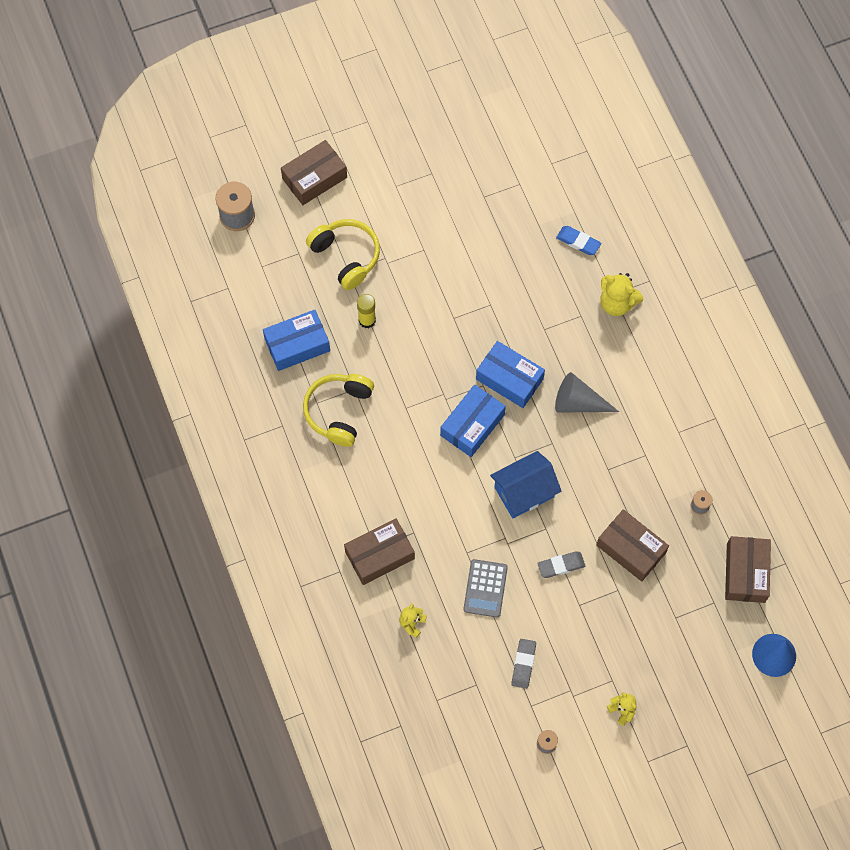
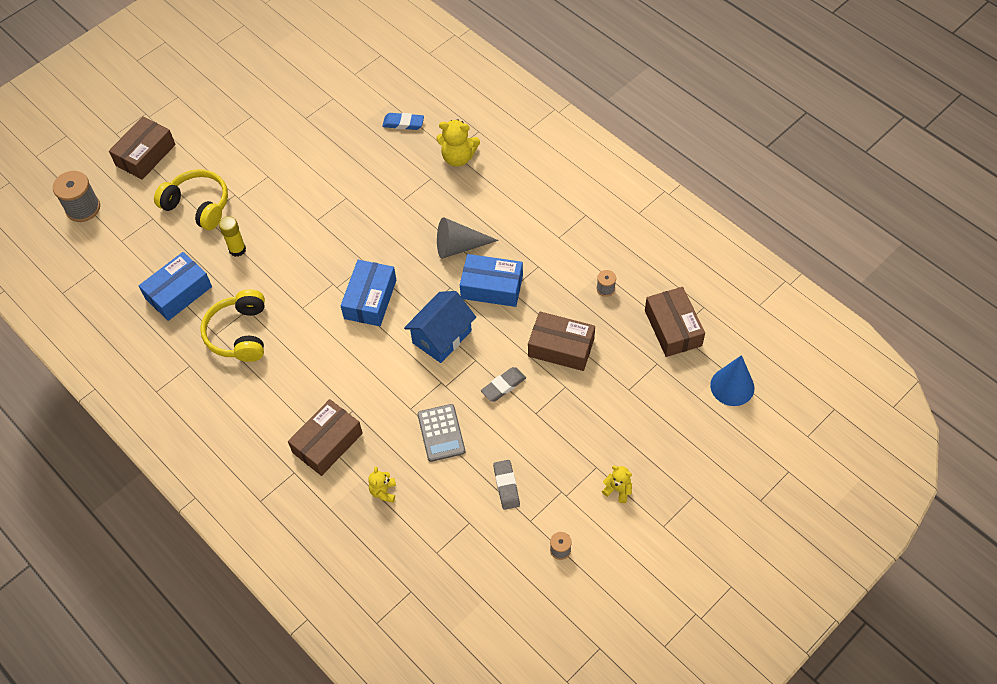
camera: 20 degrees left, 10 degrees down
(509, 379) = (388, 250): blue box -> blue box (492, 287)

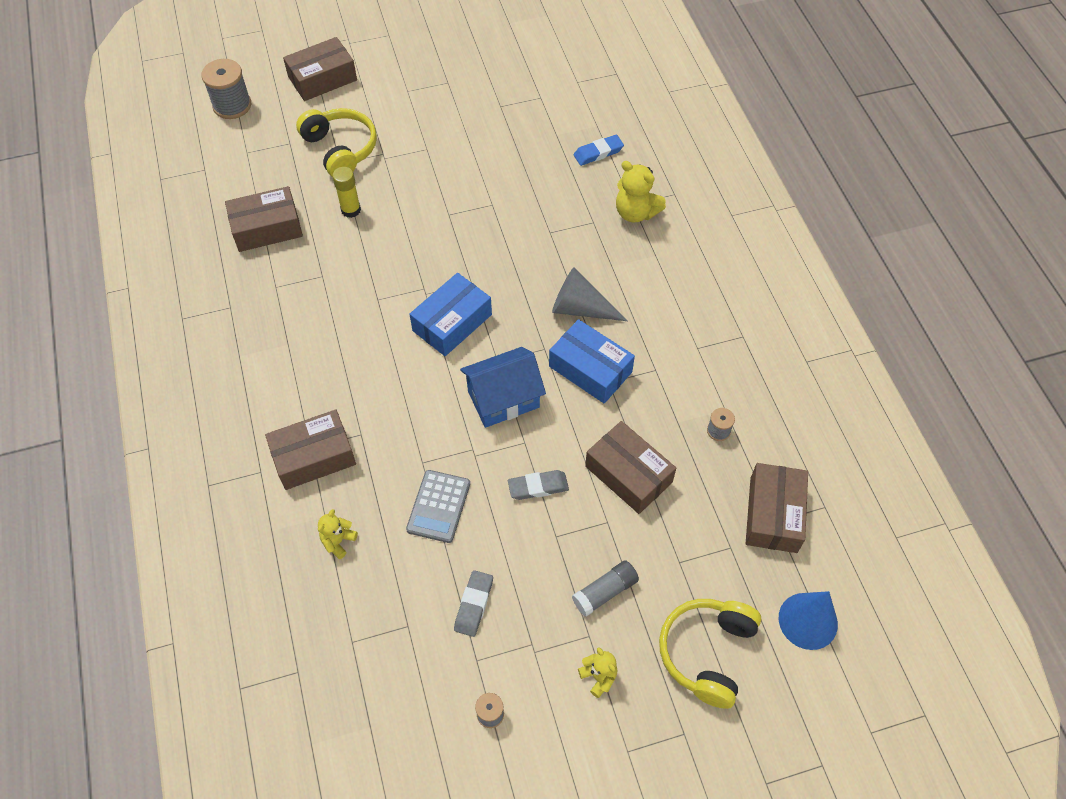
camera: 25 degrees right, 0 degrees up
(178, 293) = (267, 228): blue box -> brown box
(239, 334) = (298, 297): yellow headphones -> yellow headphones (707, 652)
(403, 123) = (598, 153): blue eraser -> blue eraser turned 60 degrees counterclockwise
(590, 433) = (605, 592): none -> grey glue stick

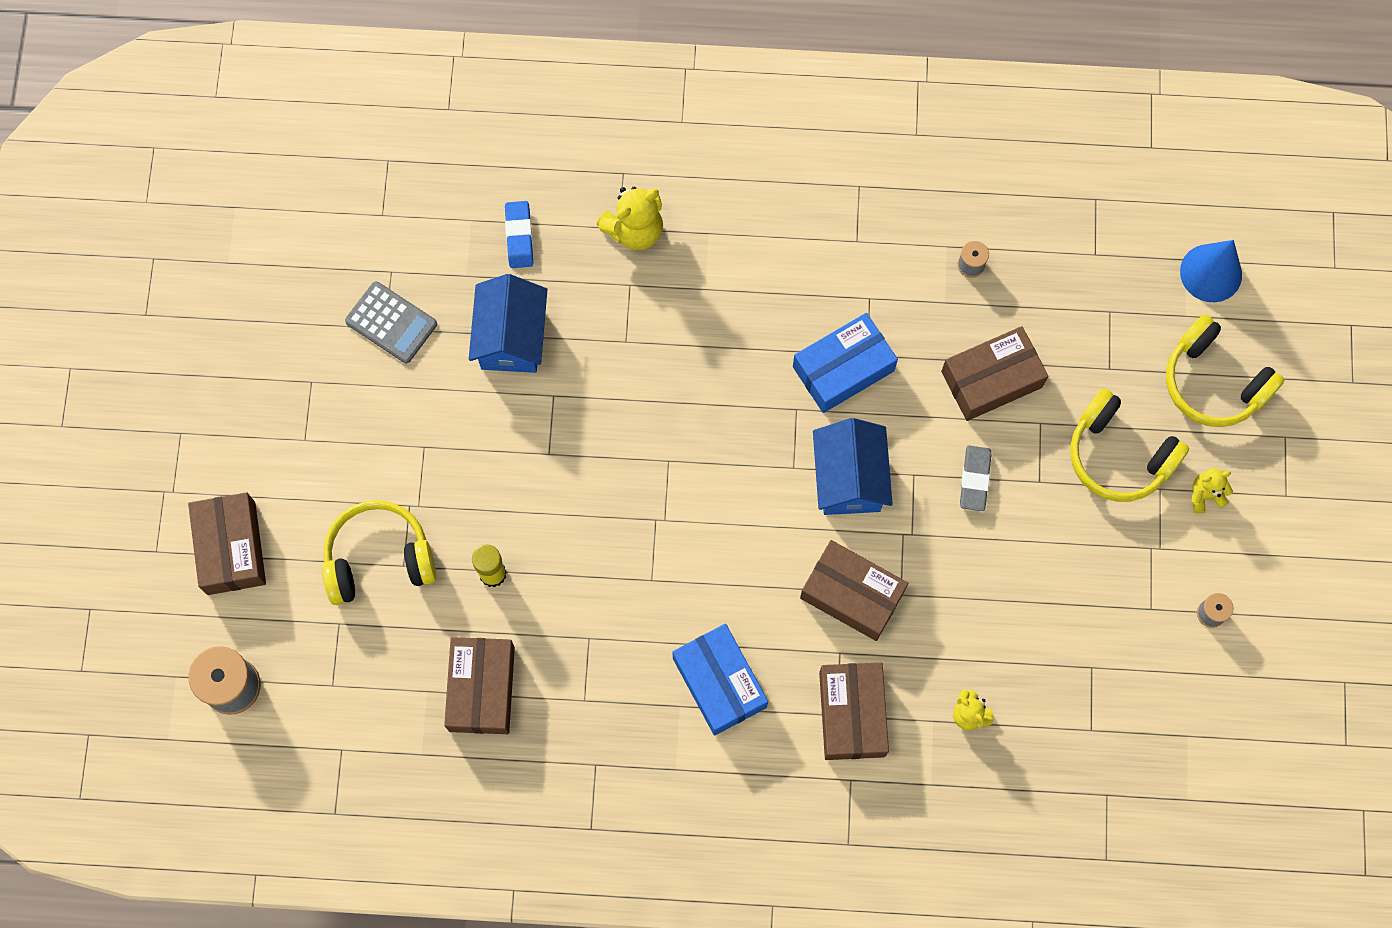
camera: 70 degrees left, 15 degrees up
(438, 506) = (963, 593): grey calculator -> grey calculator (391, 323)
(452, 322) = (720, 502): blue box -> blue box (719, 683)
(473, 605) = (1090, 592): grey eraser -> none
(523, 170) = (511, 337): none -> blue house
(580, 308) = (754, 348): grey cone -> none
(605, 592) = (1118, 455): grey glue stick -> yellow headphones
(773, 514) = (1087, 253): brown box -> brown box (852, 594)

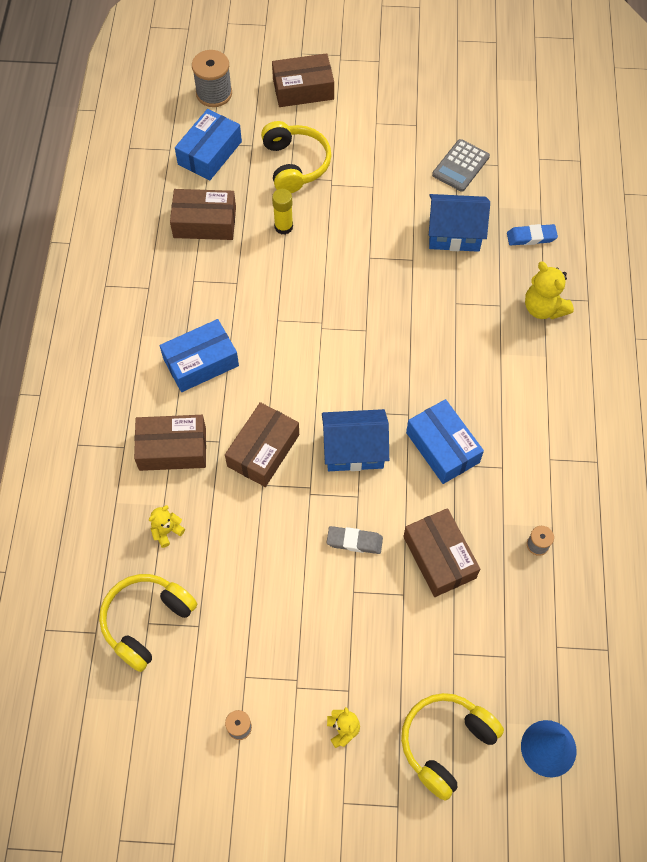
camera: 90 degrees right, 10 degrees down
(351, 687) = (210, 153): none -> blue box
(1118, 455) = (377, 657): yellow headphones -> yellow headphones (146, 621)

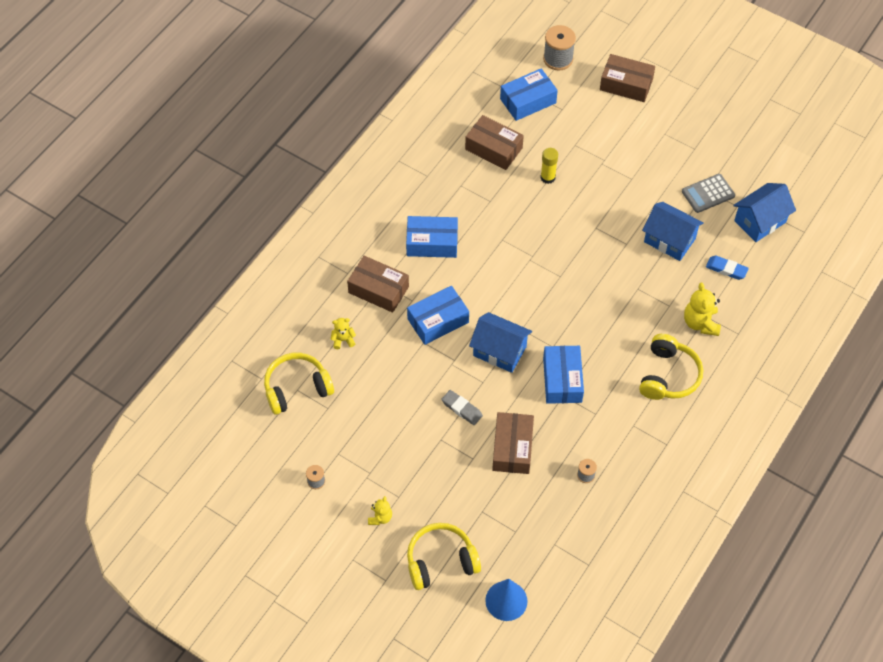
camera: 30 degrees right, 5 degrees down
(263, 450) = (438, 321): brown box -> blue box
(295, 164) = (584, 137): yellow headphones -> yellow headphones (668, 375)
(531, 170) = (760, 221): none -> blue house

